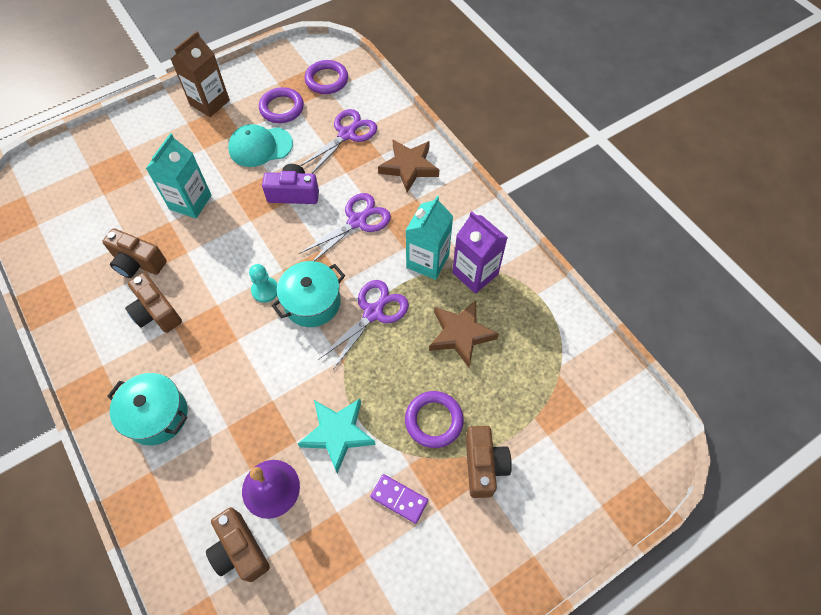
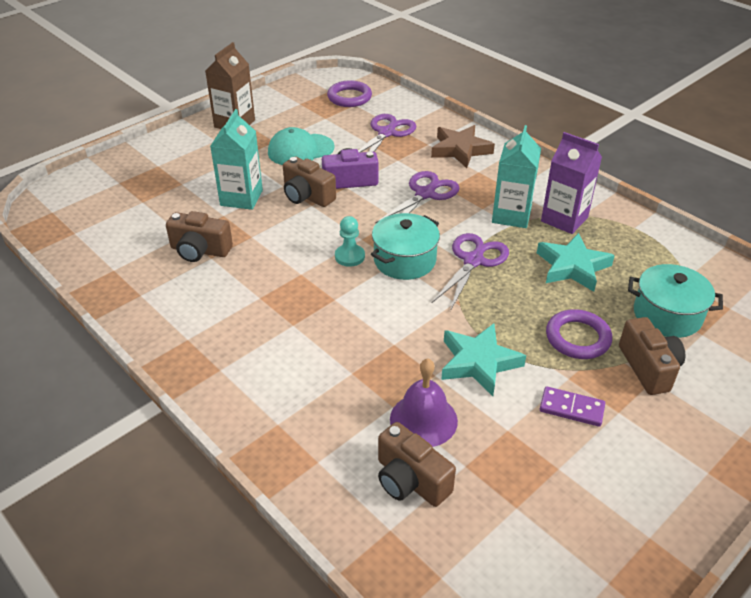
camera: 10 degrees left, 20 degrees down
(156, 312) = (235, 288): brown camera -> brown camera (307, 196)
(157, 415) = (267, 374): turquoise pot -> turquoise pot (667, 315)
(282, 108) = (311, 121): purple ring -> none
(460, 334) = (572, 267): brown star -> turquoise star

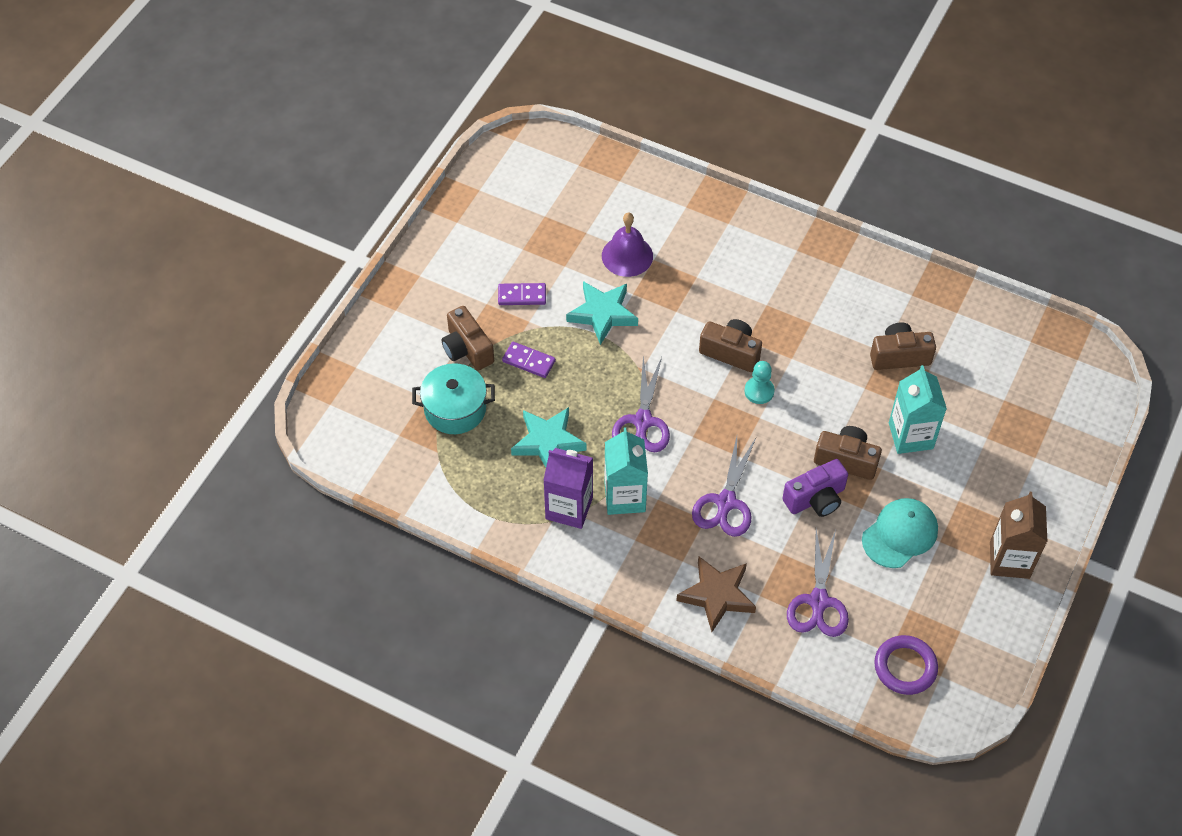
camera: 160 degrees right, 15 degrees up
(404, 260) = (706, 402): turquoise pot -> none
(410, 480) = (619, 212): brown camera -> brown camera (731, 352)
(577, 338) = (528, 361): purple ring -> purple domino

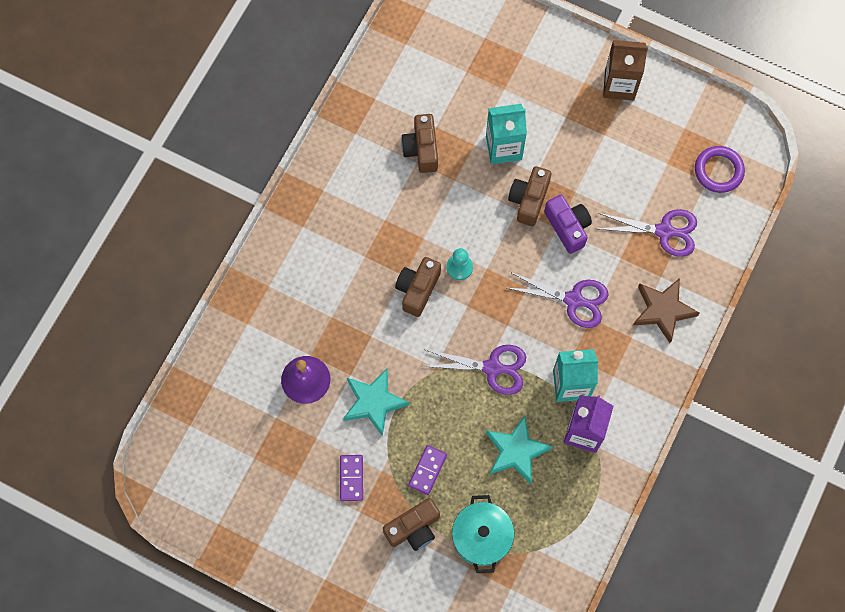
camera: 90 degrees left, 15 degrees up
(900, 534) = (599, 164): turquoise cap -> none

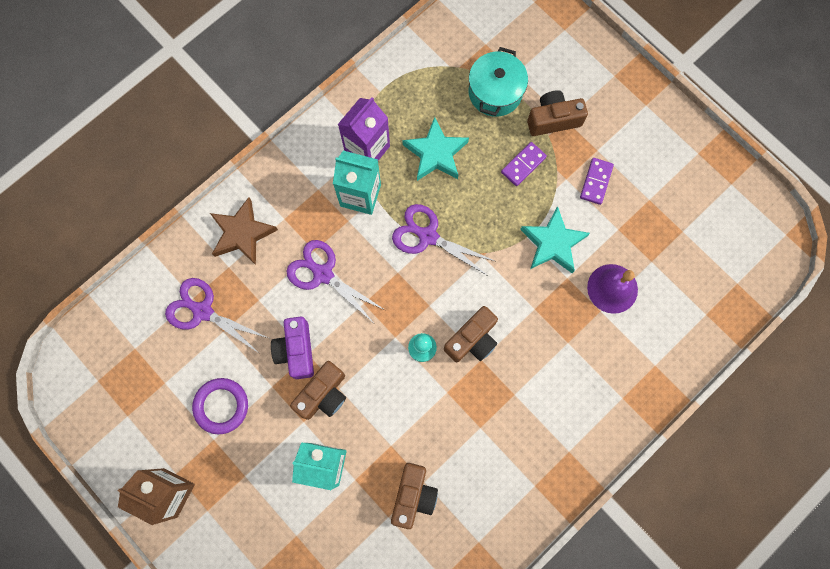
camera: 160 degrees left, 5 degrees up
(718, 171) = (117, 355): purple ring -> purple ring (221, 406)

